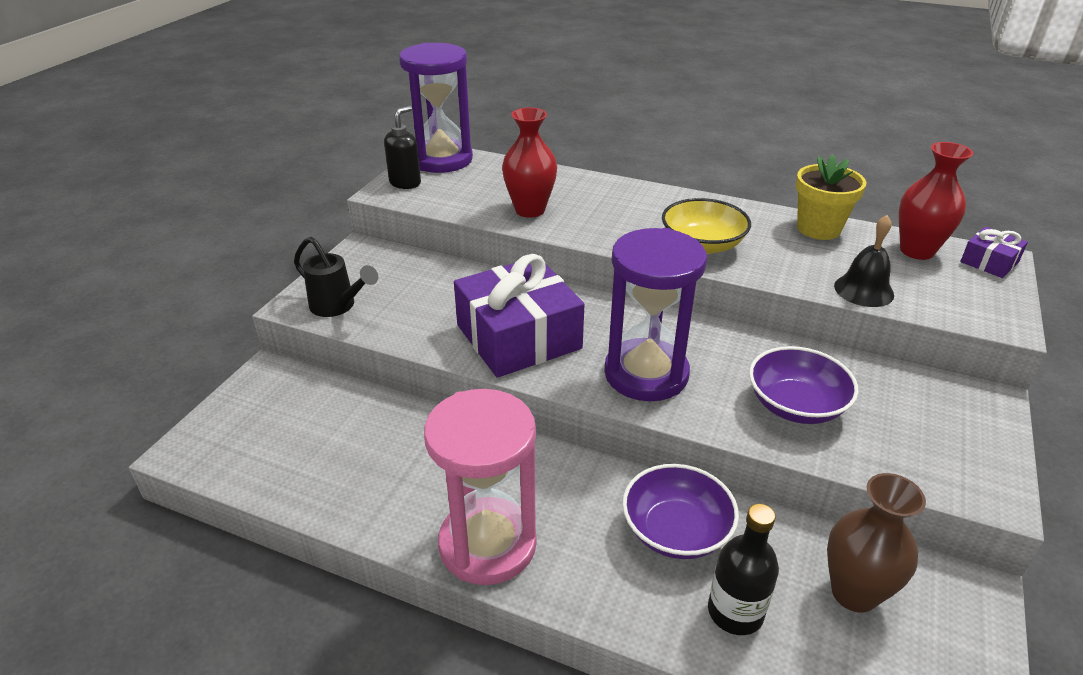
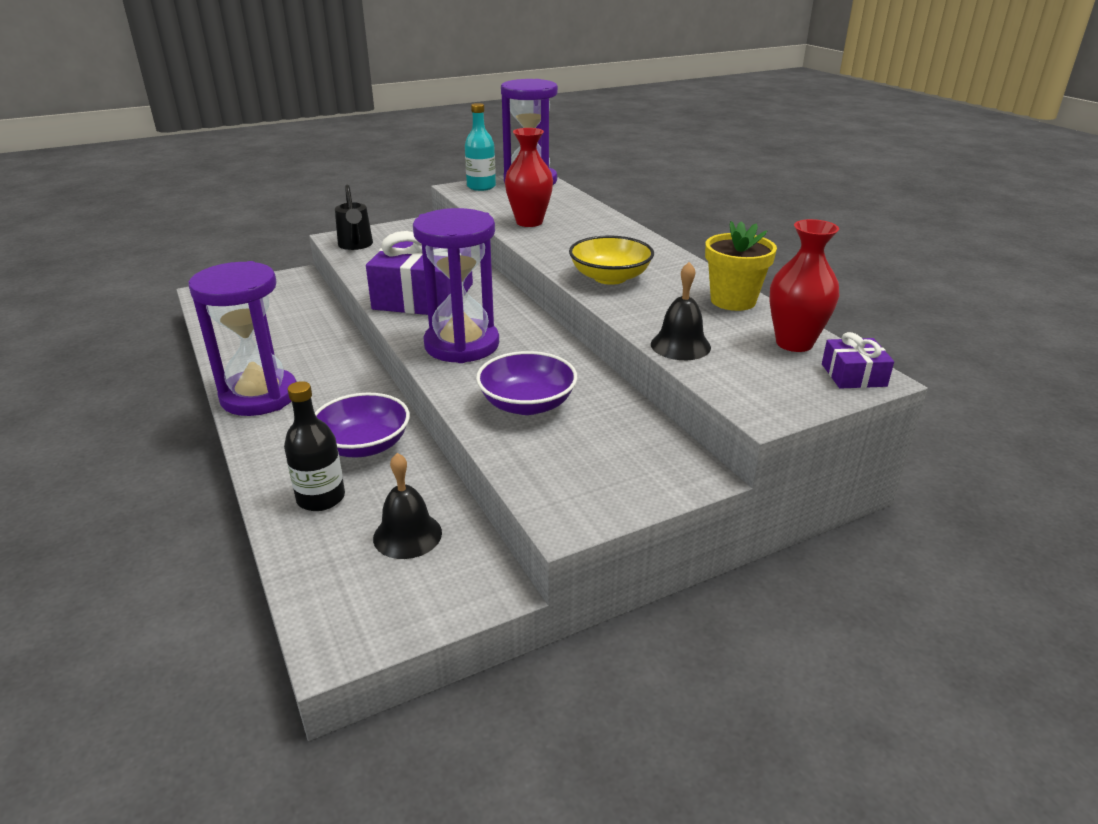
camera: 40 degrees right, 5 degrees down
(405, 183) = (481, 187): black soap dispenser -> turquoise bottle
(487, 544) = (259, 396): pink hourglass -> purple hourglass
(854, 593) = (407, 535): brown vase -> black bell

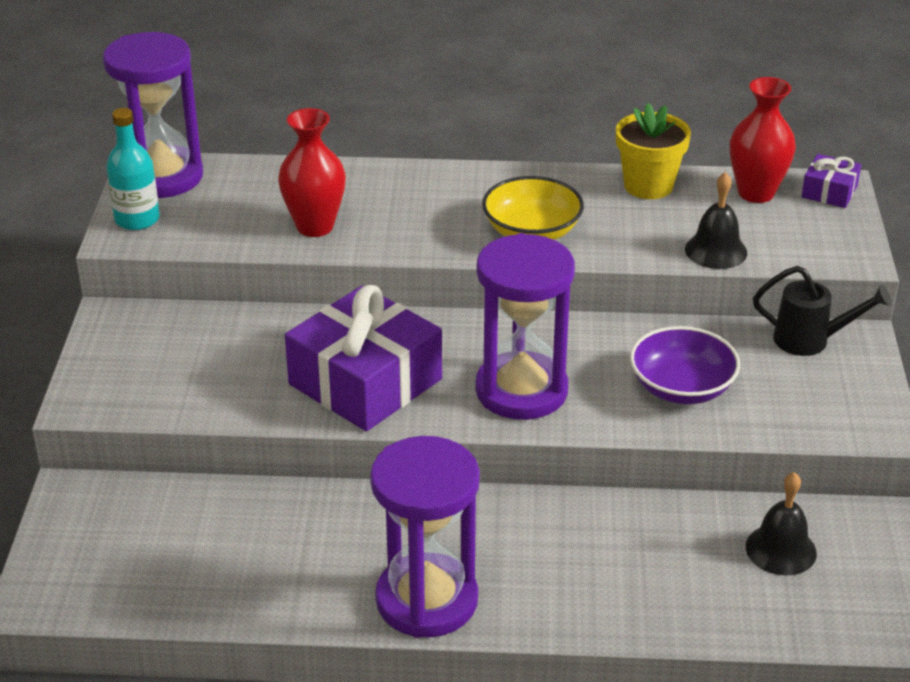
camera: 60 degrees left, 5 degrees up
(321, 498) = (683, 594): black bottle -> none
(356, 246) = (132, 394): black watering can -> black watering can (811, 341)
(364, 445) = (603, 539): purple bowl -> none

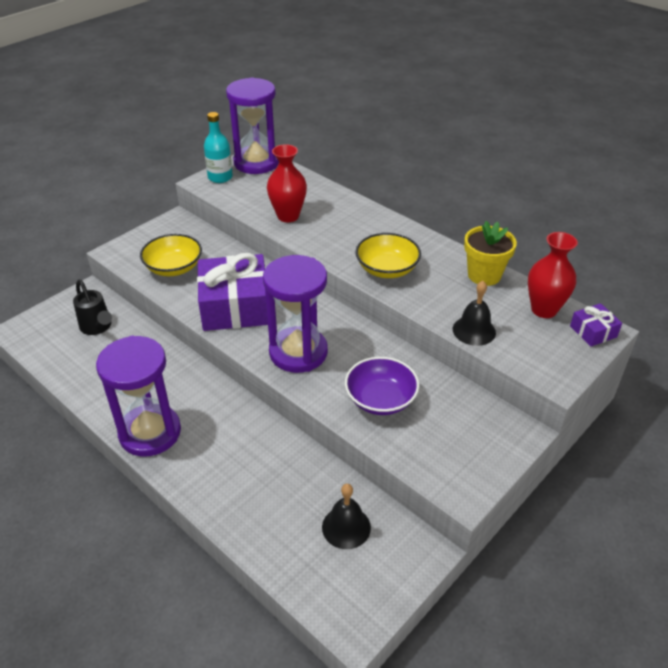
camera: 40 degrees right, 5 degrees up
(206, 379) = (174, 268): none -> yellow bowl
(811, 341) = (491, 416): black watering can -> black watering can (97, 328)

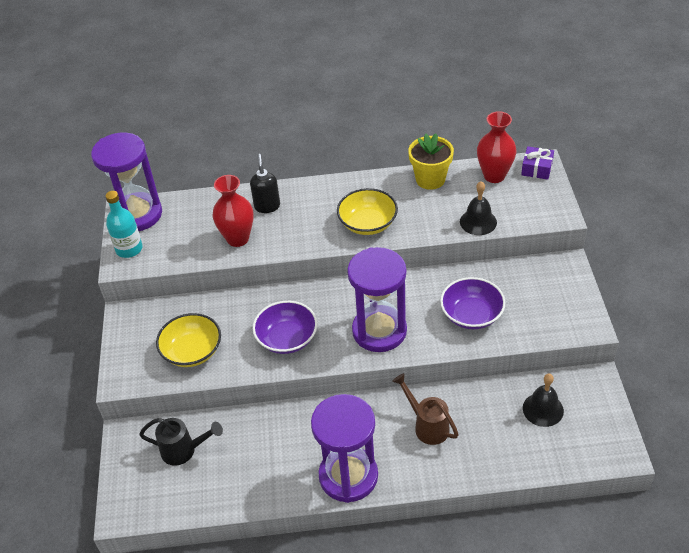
camera: 45 degrees left, 5 degrees up
(235, 306) = (287, 338): purple gift -> purple bowl
(247, 452) = (427, 425): none -> brown watering can
(338, 211) = (267, 206): none -> black soap dispenser

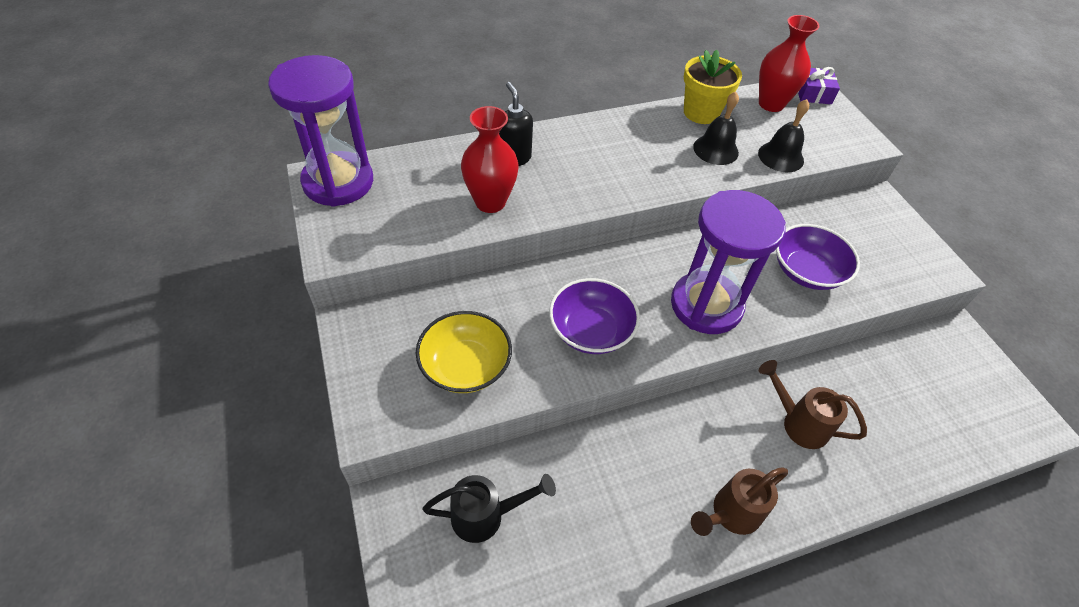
camera: 20 degrees left, 5 degrees up
(129, 249) = (339, 230): turquoise bottle -> none
(348, 476) = (730, 514): purple hourglass -> brown watering can
(367, 223) = (651, 169): yellow bowl -> none
(543, 409) = (921, 379): black bell -> black bell (715, 149)

